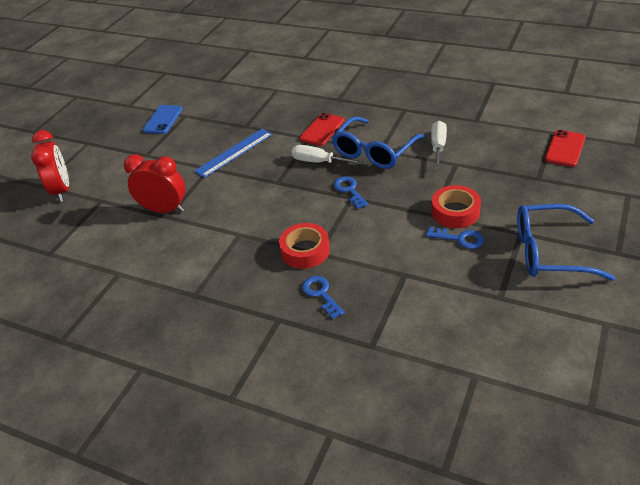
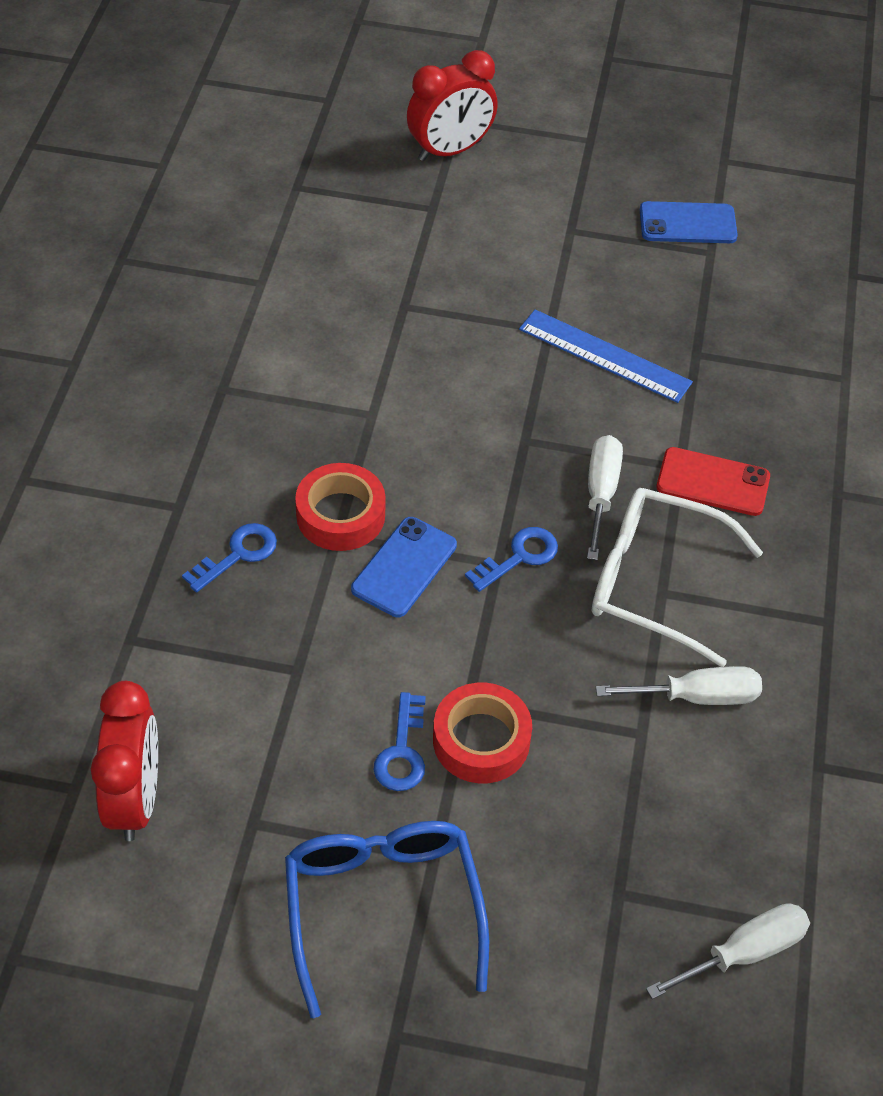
camera: 70 degrees right, 10 degrees up
(164, 210) = (421, 297): red clock -> red clock (135, 799)
(346, 229) = (404, 567): none -> blue phone
(374, 151) = (654, 582): blue glasses -> white glasses
(565, 148) = (744, 952): red phone -> white screwdriver

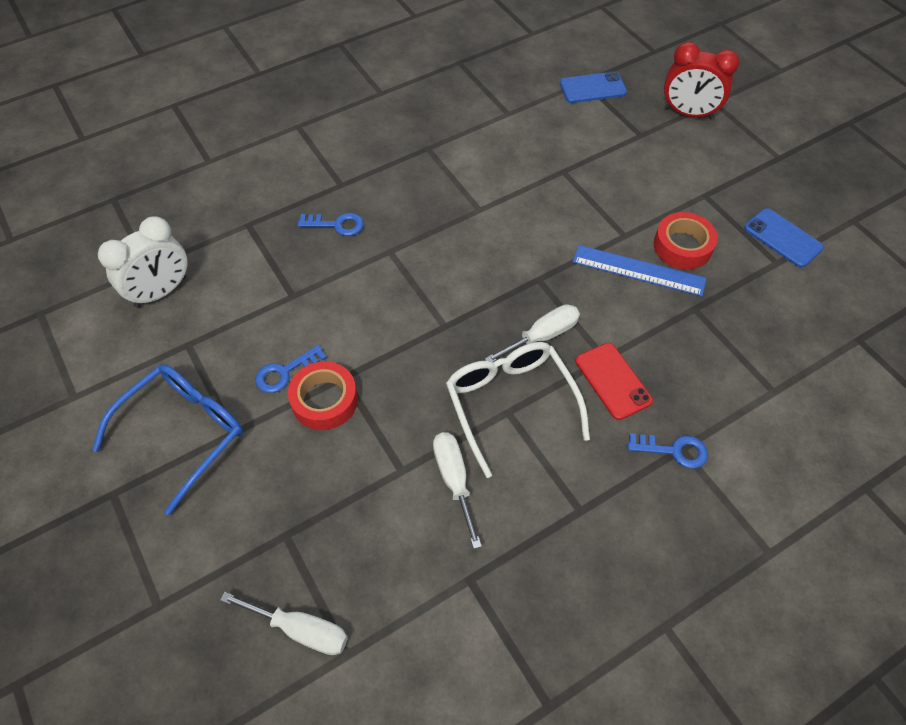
camera: 50 degrees right, 5 degrees up
(135, 799) = (161, 292): red clock -> white clock
(340, 515) = (403, 243): red tape -> red tape (682, 246)
(404, 567) = (399, 290): blue phone -> blue phone (592, 88)
(519, 557) = (459, 332): blue key -> blue key (674, 450)
(604, 356) = (638, 270): blue ruler -> blue ruler turned 60 degrees counterclockwise
(697, 696) = (454, 480): white screwdriver -> white screwdriver turned 150 degrees counterclockwise

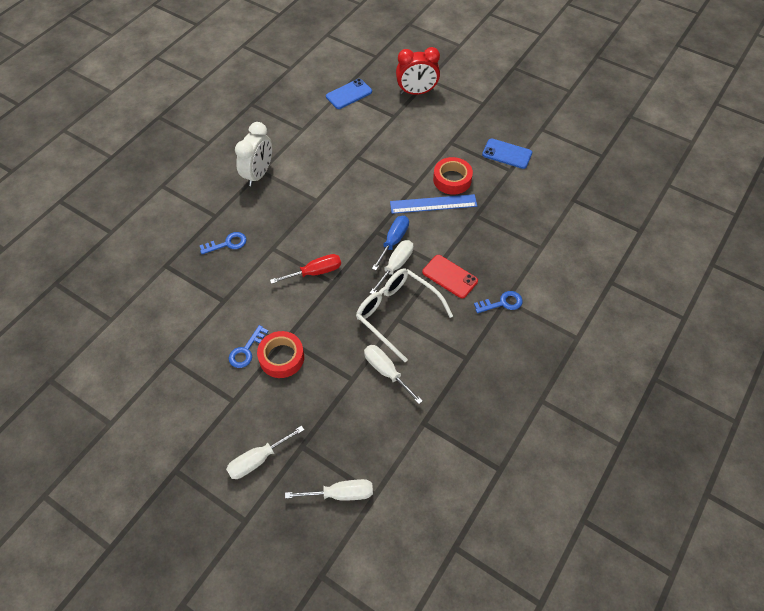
camera: 25 degrees left, 0 degrees up
(161, 292) = (130, 332): white clock -> white clock (258, 174)
(183, 433) = (200, 414): blue glasses -> none
(219, 527) = (258, 460): none -> white screwdriver
(428, 303) = (315, 272): none -> red screwdriver
(556, 301) = (393, 241): none -> blue screwdriver

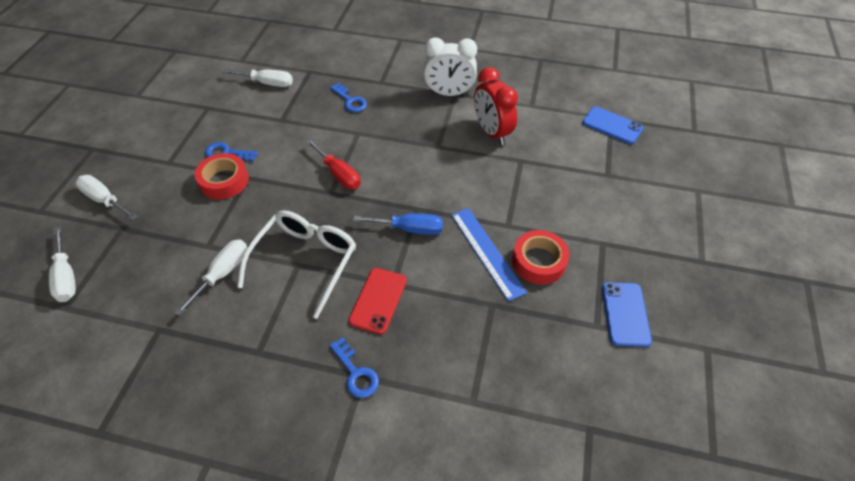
camera: 70 degrees right, 5 degrees down
(396, 266) = (374, 241): white screwdriver -> white screwdriver (267, 83)
(416, 92) = (665, 185): red clock -> red clock (492, 132)

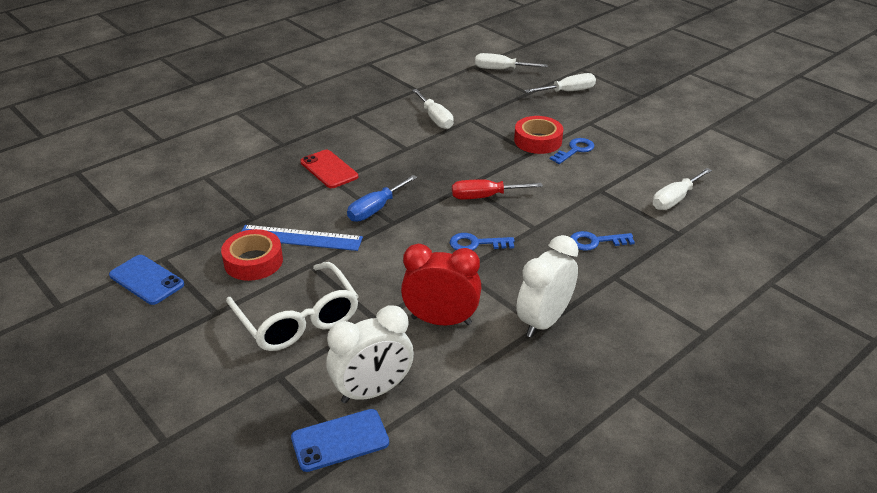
camera: 125 degrees right, 15 degrees down
(305, 261) = (405, 152): white glasses -> white glasses (298, 319)
(356, 373) = (288, 143): blue key -> blue key (476, 244)
(571, 131) = (372, 391): none -> white clock

